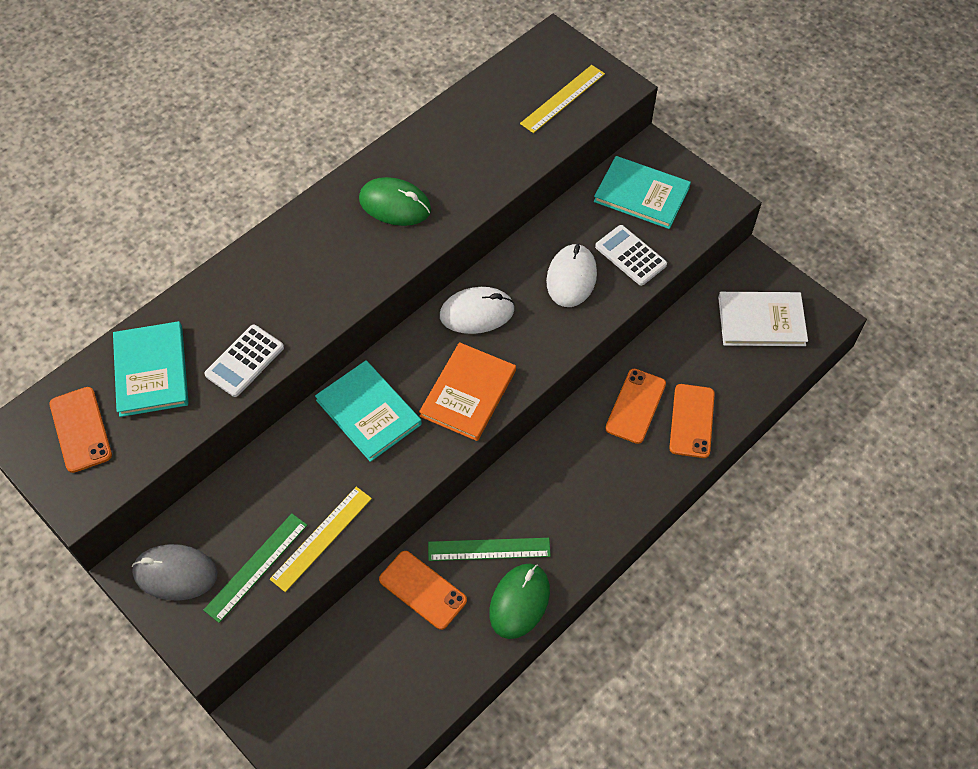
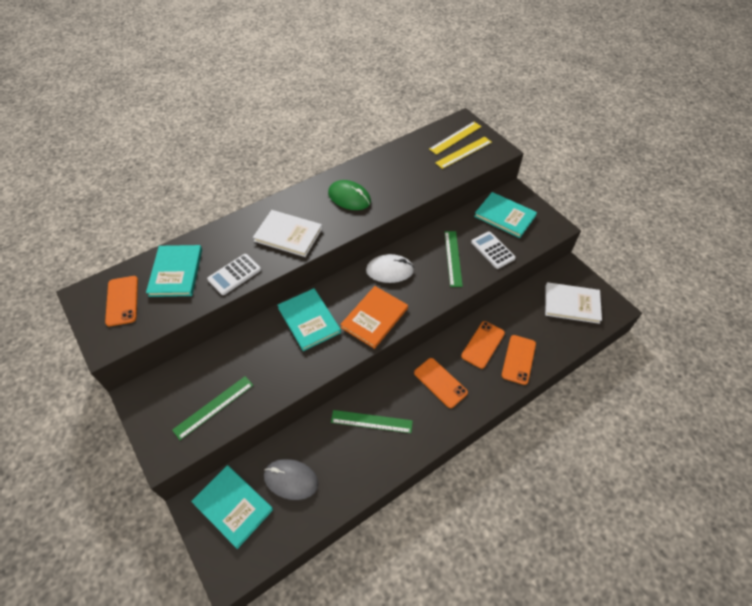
camera: 10 degrees right, 5 degrees down
(175, 573) = (161, 403): grey mouse -> grey mouse (291, 480)
(312, 282) = (288, 234): none -> white book
(312, 703) = (233, 506): none -> turquoise book
(321, 538) = (260, 395): yellow ruler -> yellow ruler (455, 137)
(422, 590) = (323, 441): orange phone -> orange phone (440, 382)
(519, 602) = (385, 460): green mouse -> none
(571, 278) = (453, 258): white mouse -> green ruler

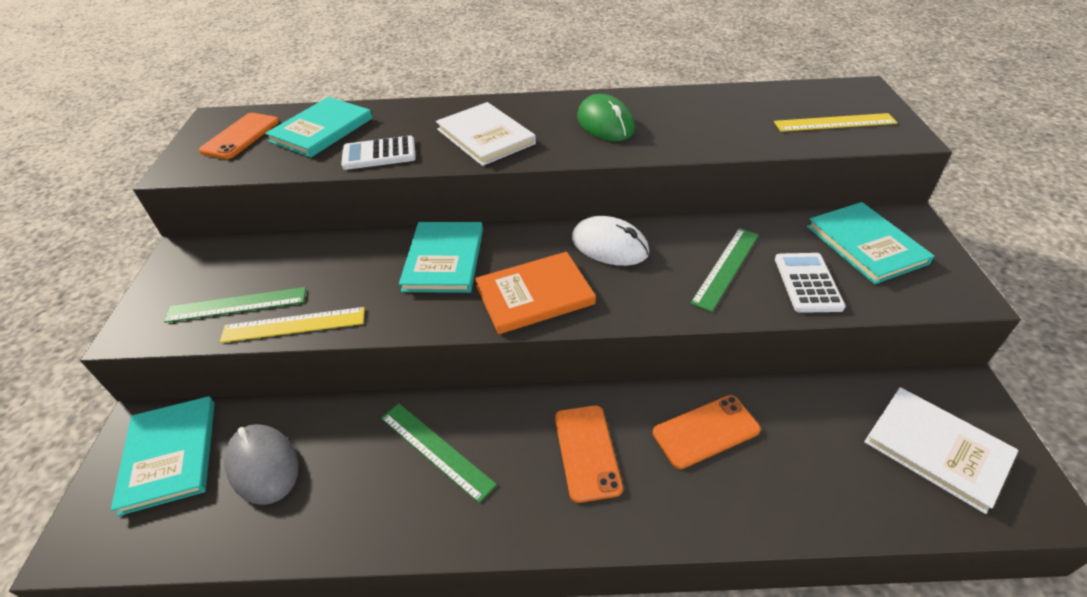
camera: 35 degrees right, 10 degrees down
(455, 137) = (833, 103): yellow ruler -> yellow ruler (294, 325)
(518, 359) = (758, 489): orange phone -> none

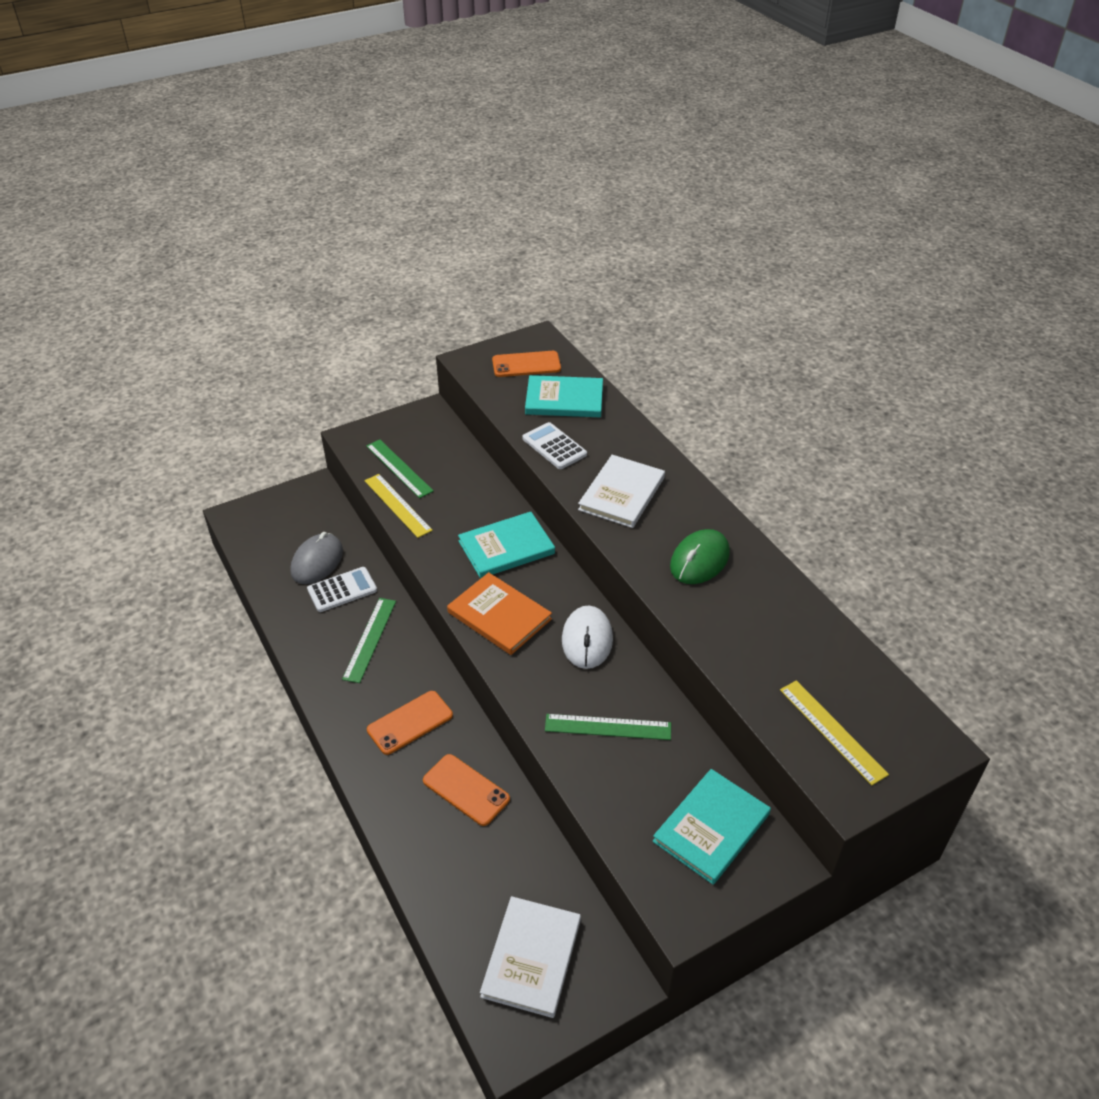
camera: 60 degrees right, 0 degrees up
(170, 455) = (303, 516): turquoise book -> none
(807, 283) = (623, 790): white calculator -> white calculator (342, 590)

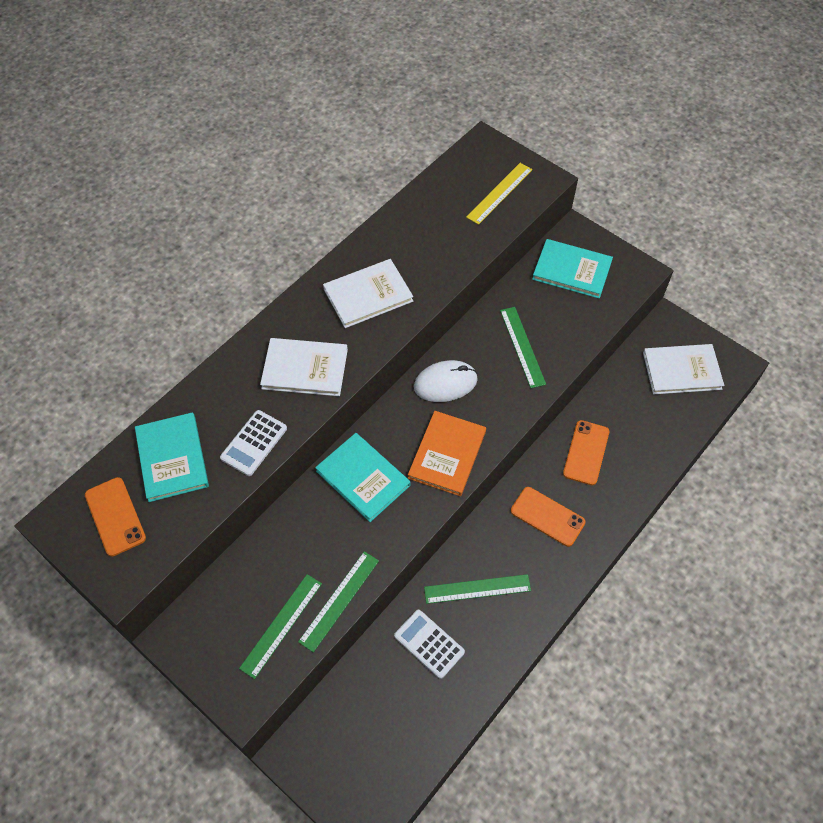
camera: 110 degrees left, 15 degrees up
(317, 561) = (401, 689): grey mouse -> none
(397, 505) = (339, 600): yellow ruler -> green ruler
(699, 560) = (368, 295): green mouse -> white book

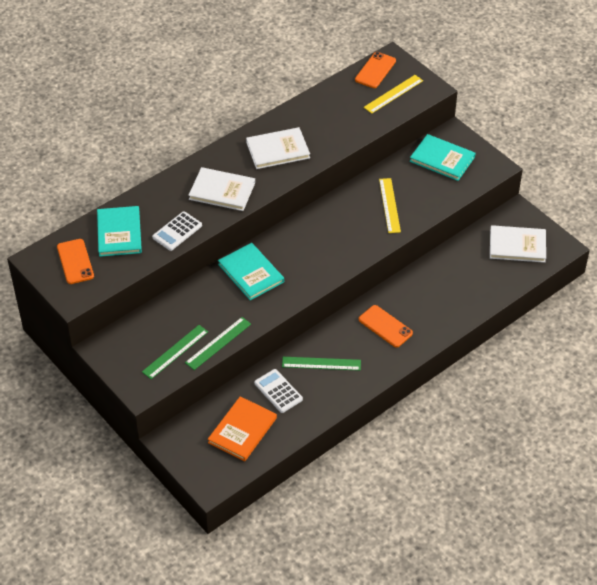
camera: 10 degrees right, 10 degrees down
(445, 383) = (325, 221): white mouse -> none
(447, 454) = (315, 267): orange book -> orange book (242, 430)
(522, 346) = (389, 205): green ruler -> yellow ruler
(586, 452) = (426, 290): orange phone -> orange phone (375, 70)

